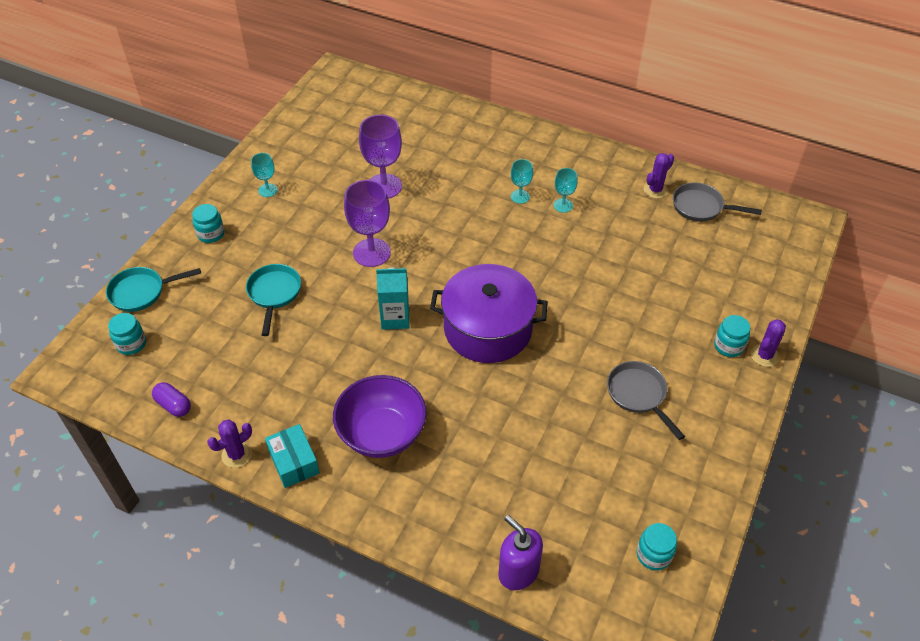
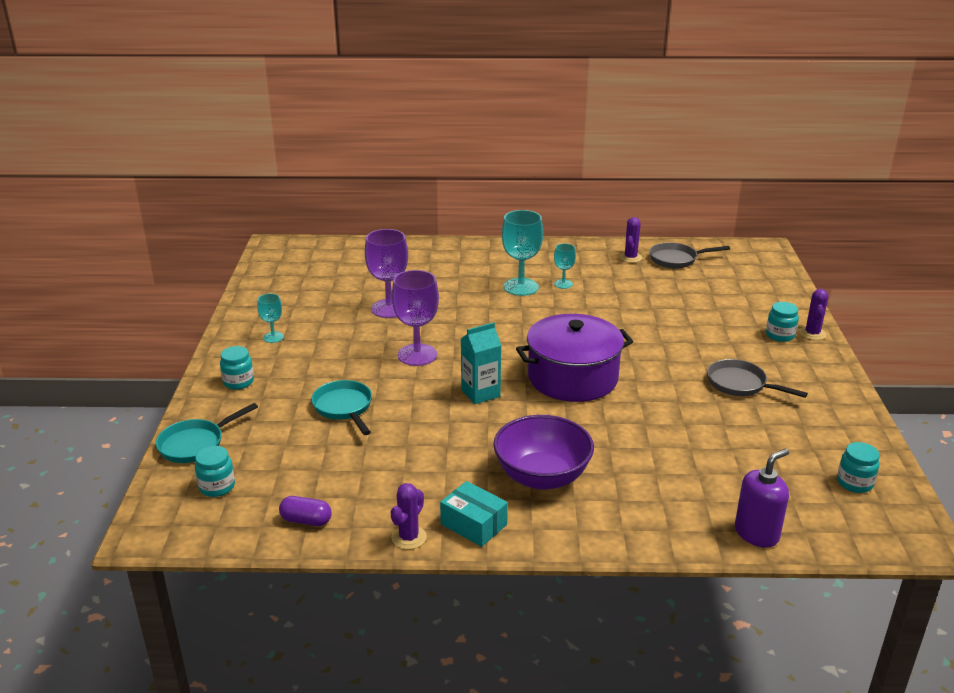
camera: 25 degrees left, 20 degrees down
(518, 572) = (756, 533): purple soap dispenser -> purple soap dispenser turned 120 degrees clockwise
(520, 196) = (521, 287): turquoise goblet -> turquoise goblet, size x1.87

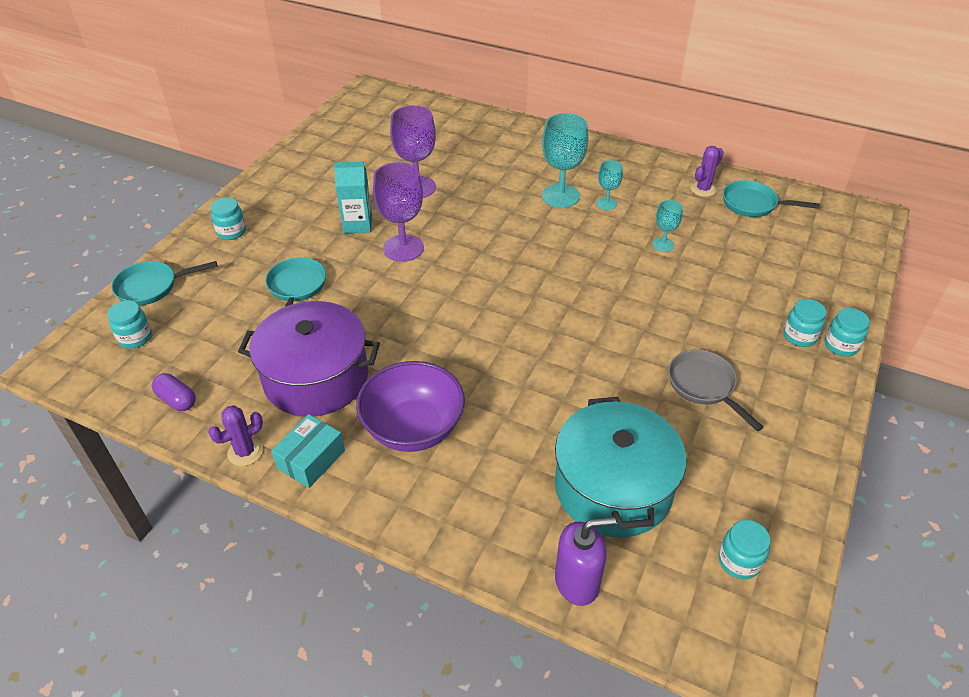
camera: 25 degrees right, 15 degrees up
(273, 337) = (294, 191): turquoise goblet -> turquoise goblet (663, 244)
(474, 524) = (311, 459): turquoise box -> turquoise box turned 60 degrees clockwise
(480, 393) = (428, 310): turquoise carton -> turquoise carton (357, 224)
(572, 377) = (531, 320): purple pot -> purple pot (316, 378)
(676, 259) = (753, 204): grey pan -> turquoise pan
(731, 467) = (613, 487): none -> turquoise pot
(812, 333) = (841, 345): purple cactus -> turquoise jar

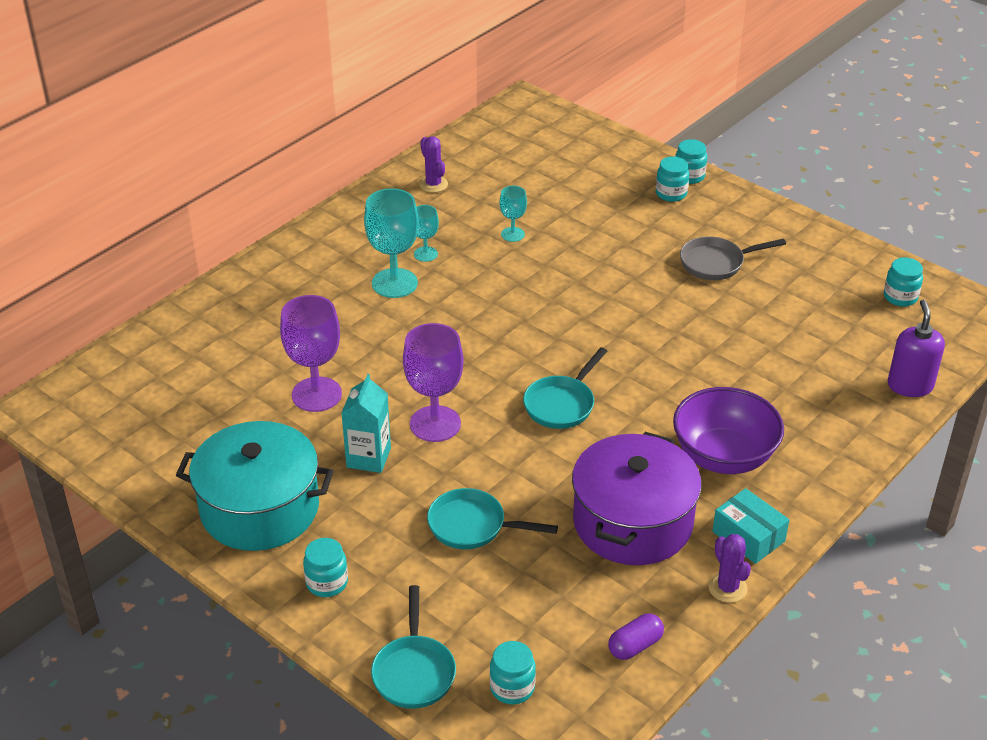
camera: 75 degrees left, 5 degrees down
(613, 487) = (819, 344): turquoise pot -> turquoise pot (259, 508)
(753, 204) = (474, 161): turquoise pan -> turquoise pan (561, 404)

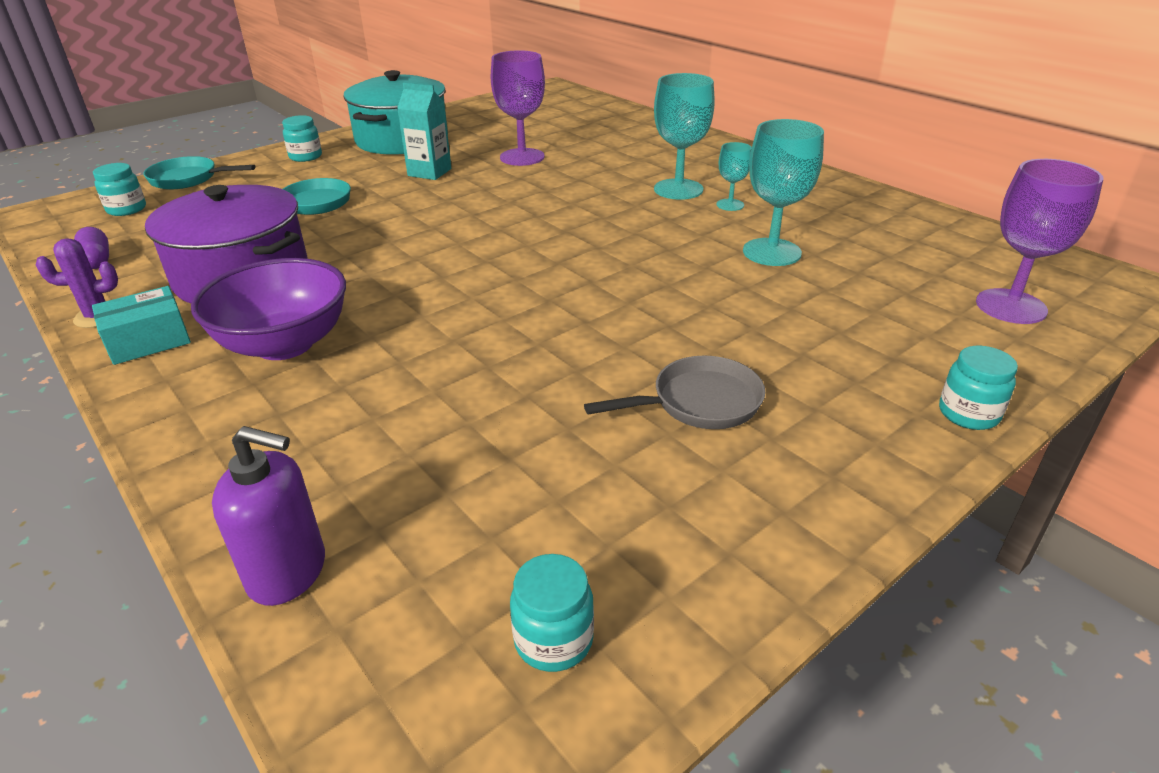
camera: 100 degrees right, 5 degrees down
(433, 184) = (874, 215): purple cactus -> none
(435, 424) = (454, 197): purple goblet -> purple goblet (1011, 306)
(512, 234) = (771, 252): turquoise goblet -> turquoise goblet, size x1.87
(561, 404) = (444, 255): turquoise pan -> none
(671, 194) = (902, 386): turquoise jar -> none
(716, 263) = (699, 403): grey pan -> grey pan turned 75 degrees clockwise

